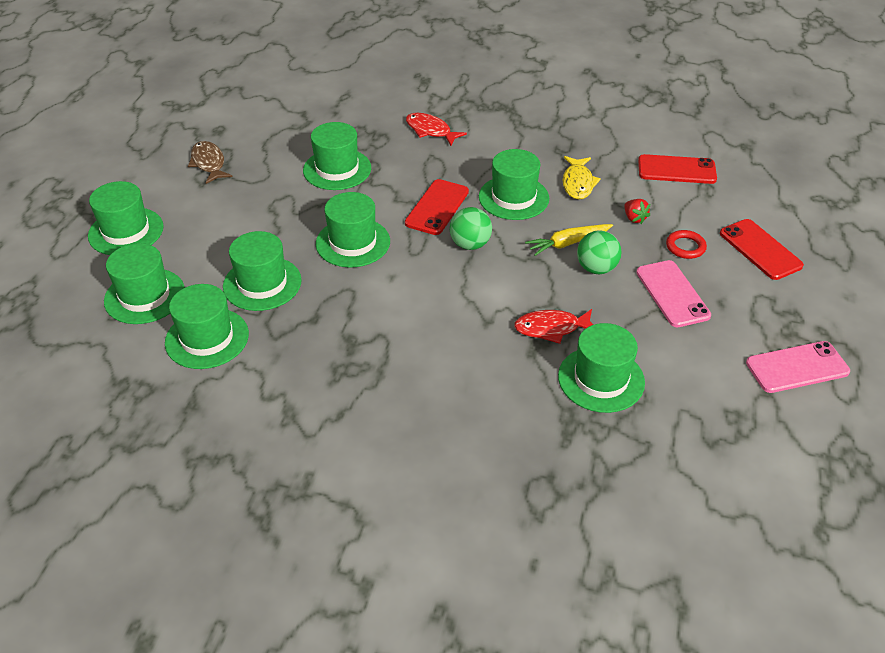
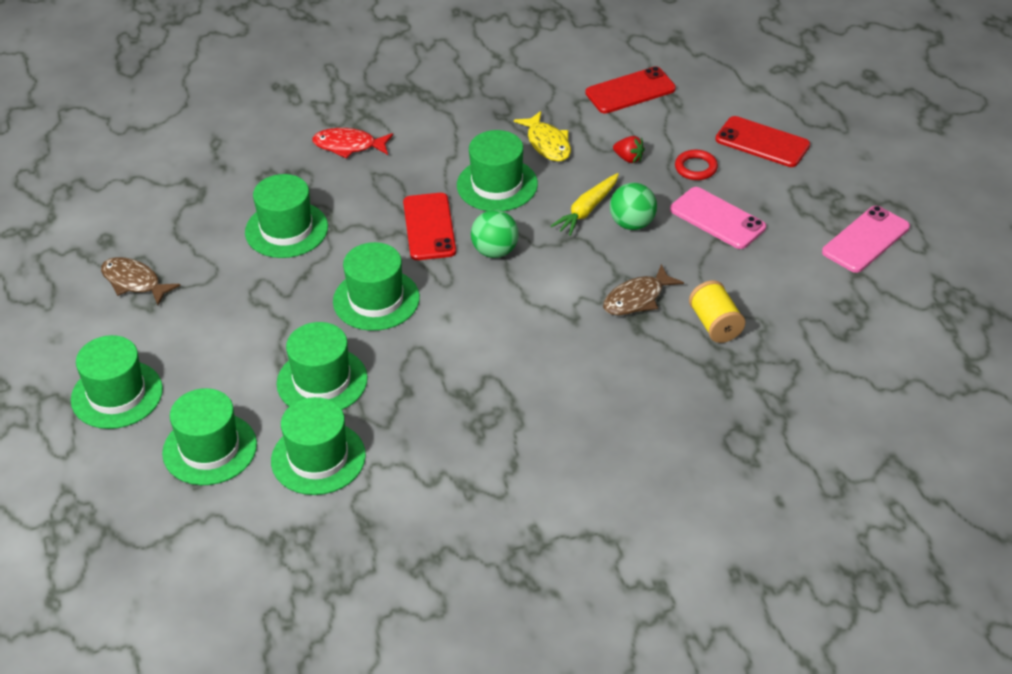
camera: 30 degrees left, 0 degrees up
(551, 328) = (637, 299): red fish -> brown fish
(601, 379) = (715, 324): green hat -> yellow spool

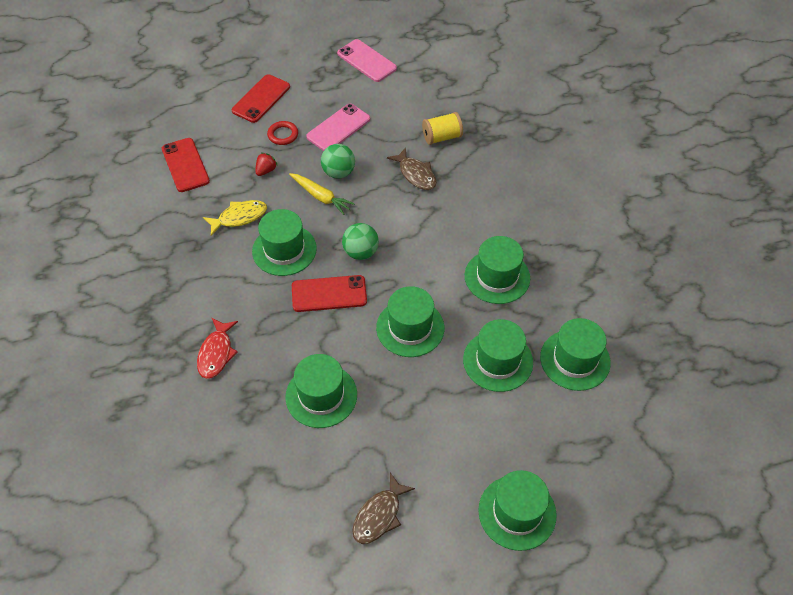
camera: 90 degrees left, 10 degrees up
(210, 449) = (571, 434): green hat -> green hat (497, 277)

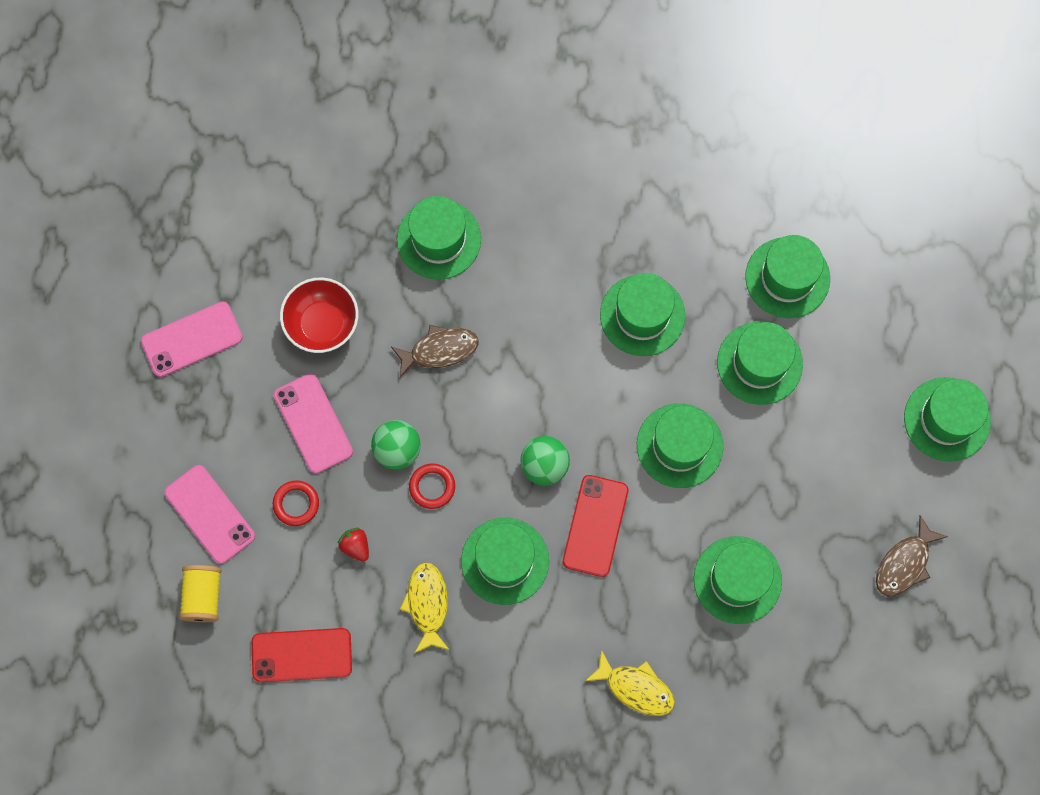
camera: 70 degrees left, 20 degrees up
(216, 353) = (635, 688): red fish -> yellow fish
(261, 99) = (210, 514): red phone -> pink phone
(321, 197) = (432, 487): yellow carrot -> red ring
(379, 515) = (905, 563): brown fish -> brown fish turned 75 degrees clockwise
(405, 114) = (322, 324): none -> red bowl
(442, 137) = (386, 291): yellow spool -> yellow spool (203, 596)
(491, 152) = (439, 239): none -> green hat

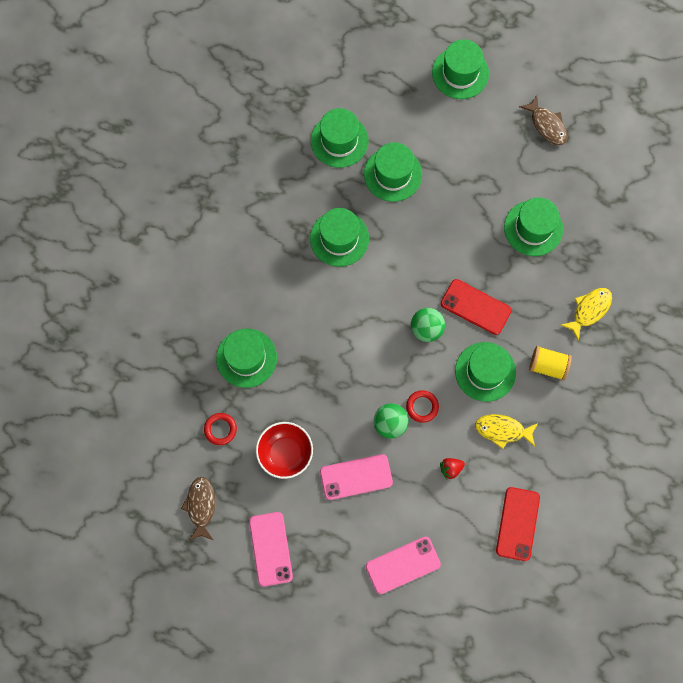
camera: 75 degrees left, 0 degrees up
(203, 596) = (460, 583): yellow spool -> yellow spool (548, 366)
(296, 504) = (410, 502): red ring -> red ring (220, 429)
(439, 350) = (327, 377): brown fish -> brown fish (201, 506)
(679, 445) = (435, 239): green hat -> none

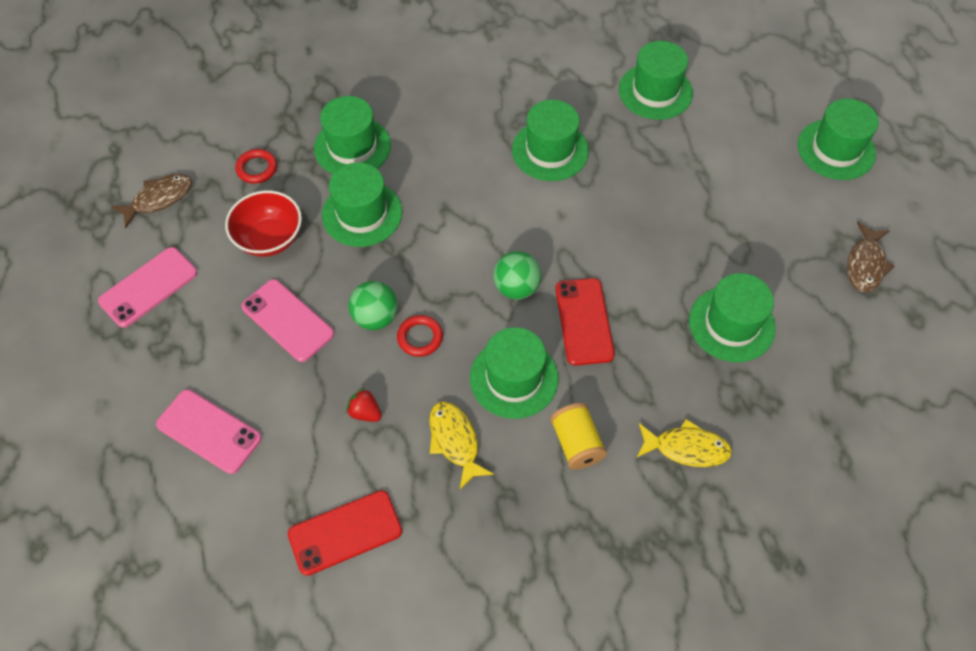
camera: 55 degrees right, 15 degrees down
(392, 174) = (664, 155): green hat -> green hat (362, 213)

